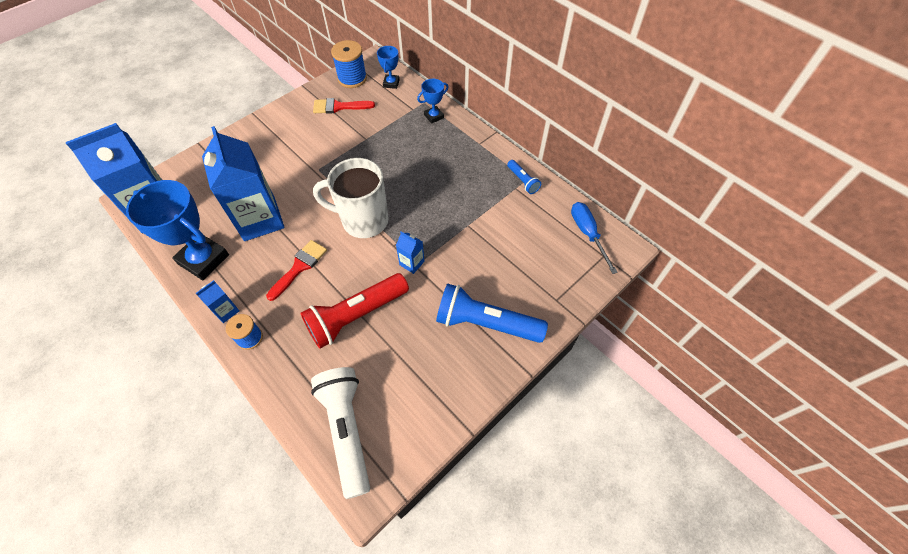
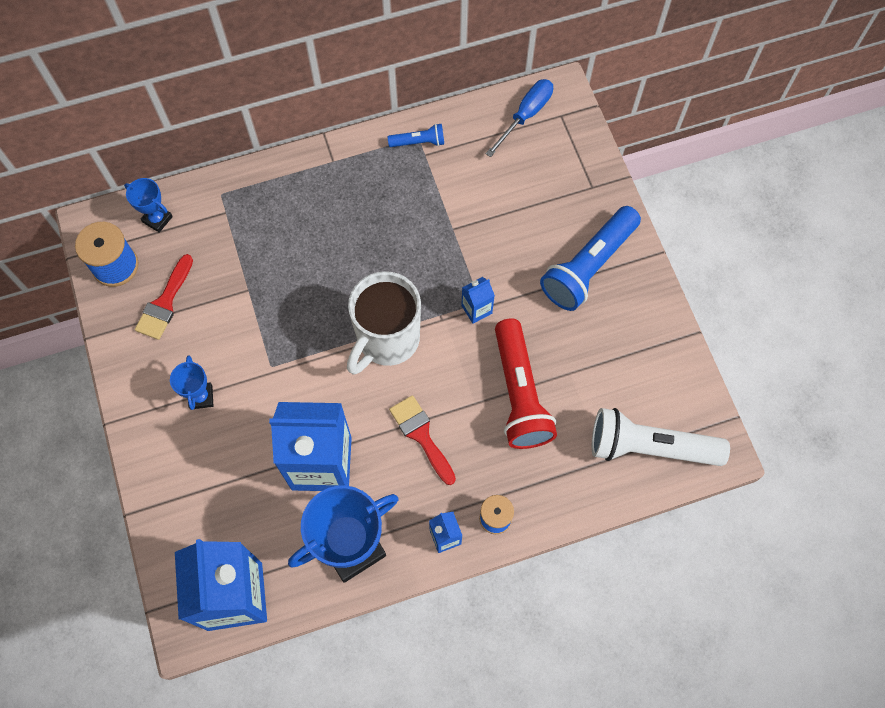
camera: 65 degrees left, 10 degrees up
(434, 116) = (254, 192): blue trophy -> blue trophy (201, 397)
(587, 234) = (526, 115): blue screwdriver -> blue screwdriver turned 120 degrees clockwise

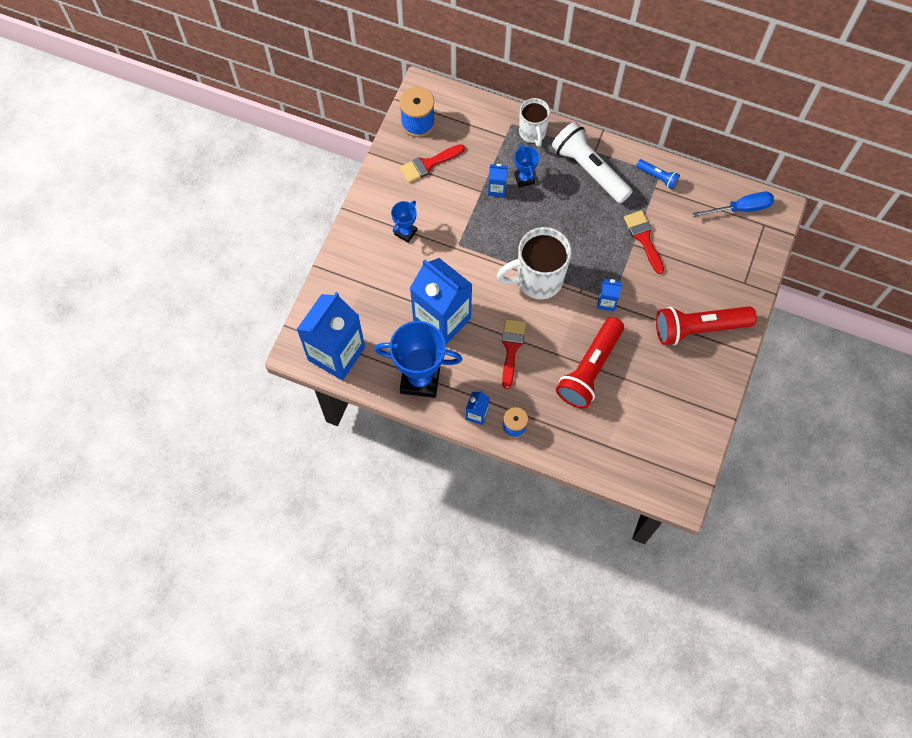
camera: 40 degrees right, 0 degrees up
(157, 219) = (463, 112): blue trophy -> blue trophy (524, 178)
(252, 188) = (532, 133): none -> white mug
(263, 275) = (497, 189): none -> blue carton
(457, 215) = (643, 238): none -> red brush
(588, 266) = (699, 328): blue flashlight -> red flashlight
(650, 447) = (642, 460): white flashlight -> white flashlight (589, 170)

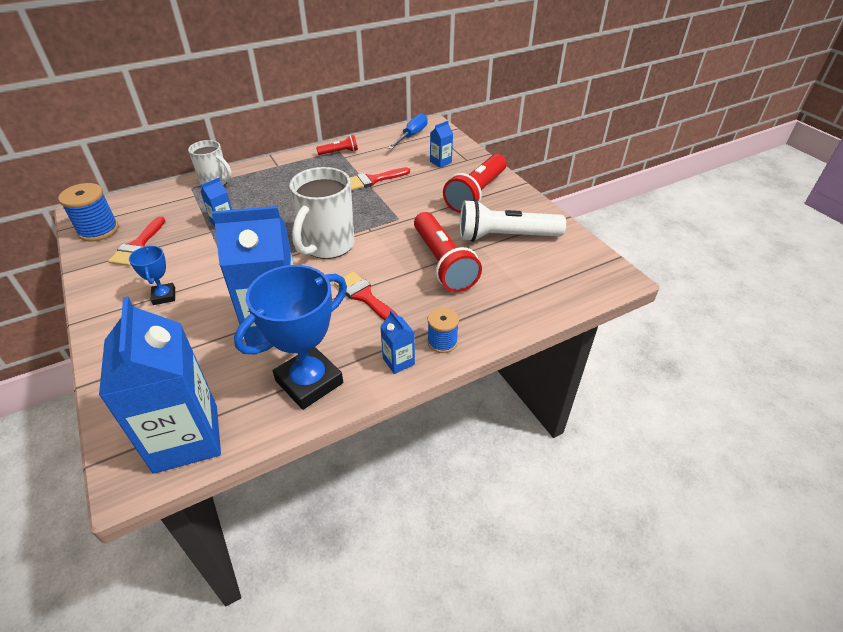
camera: 50 degrees left, 25 degrees down
(524, 178) = (239, 205): blue trophy -> none
(589, 170) = (286, 174): white flashlight -> white flashlight (505, 237)
(606, 302) = (397, 222): blue carton -> blue carton (440, 162)
(643, 238) = (373, 180): red brush -> red brush turned 45 degrees counterclockwise
(657, 177) = (339, 152): blue flashlight -> red flashlight

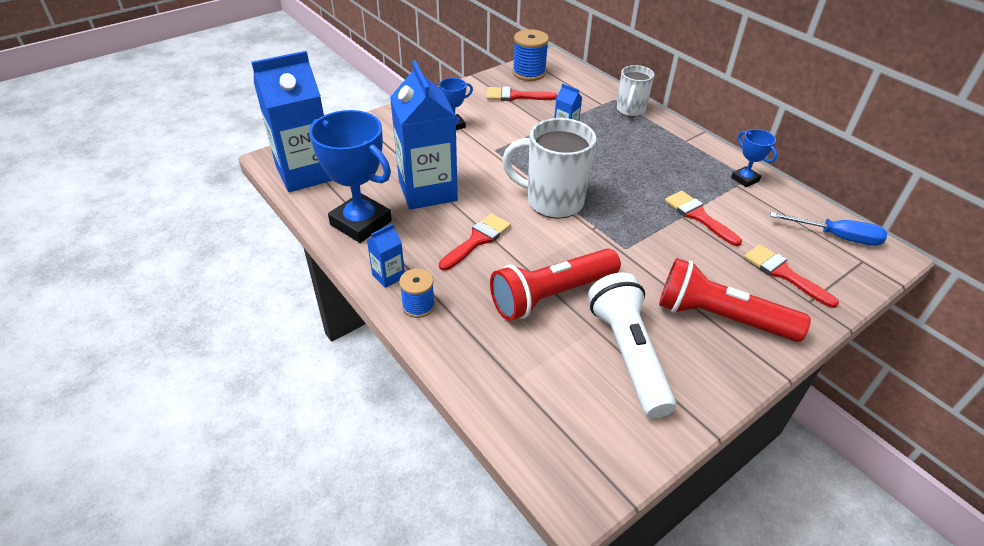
camera: 80 degrees right, 0 degrees up
(339, 152) = (745, 179): red flashlight -> blue trophy
(440, 162) = (783, 273): blue carton -> red brush

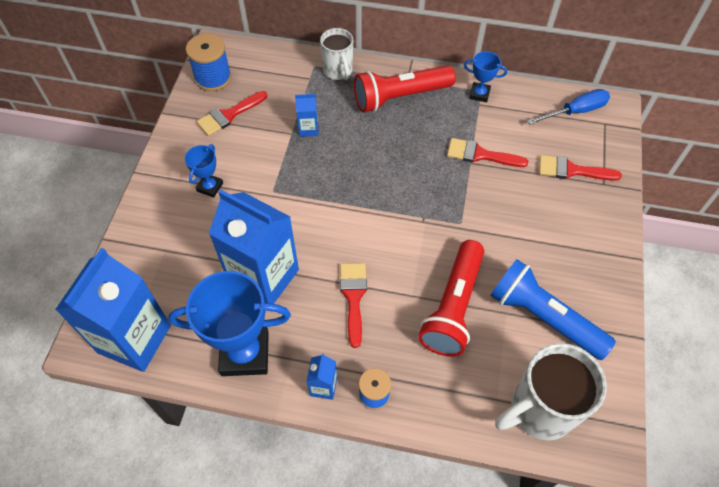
camera: 40 degrees left, 15 degrees up
(552, 201) = (370, 215): white mug -> white mug (539, 410)
(628, 354) = (543, 317): white flashlight -> blue flashlight
(720, 318) = (568, 240): red flashlight -> red flashlight (400, 97)

